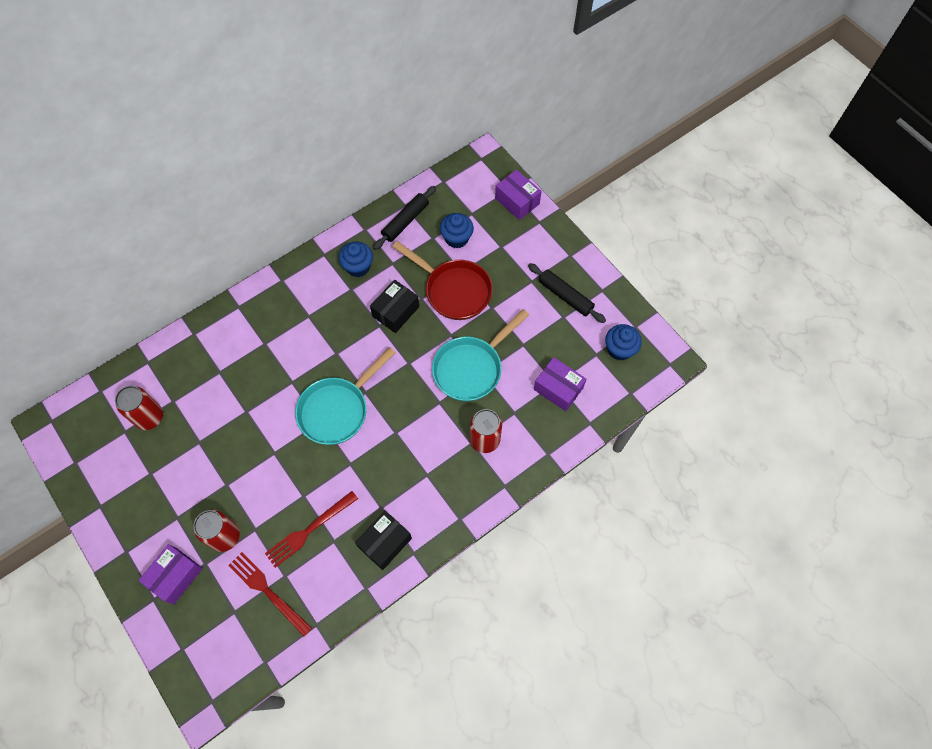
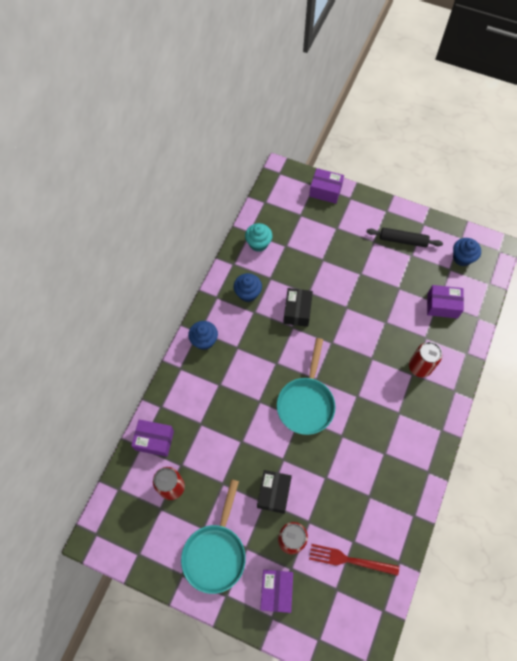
camera: 30 degrees left, 0 degrees up
(165, 363) = (154, 440): none -> purple box
(309, 530) = (347, 499): red fork -> none
(385, 542) = (404, 476): black box -> black box (273, 493)
(405, 221) = (258, 243): black rolling pin -> turquoise cupcake
(454, 290) = (326, 275): red pan -> none
(456, 238) = (302, 237): blue cupcake -> blue cupcake (204, 340)
(471, 368) = (376, 323): turquoise pan -> turquoise pan (215, 552)

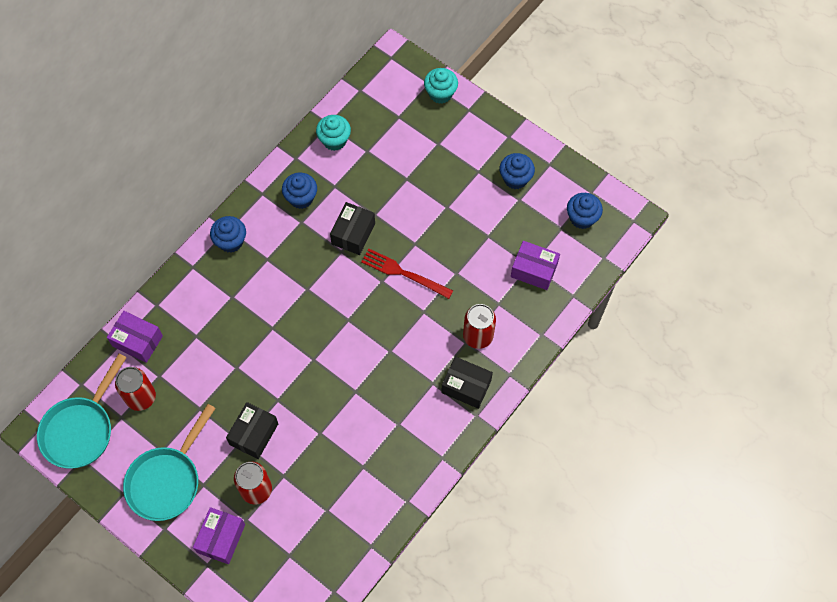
camera: 15 degrees right, 0 degrees up
(306, 403) = (326, 343): turquoise pan -> turquoise pan (81, 430)
(325, 191) = (440, 93): purple box -> turquoise cupcake
(350, 560) = (315, 528): red fork -> red fork (404, 273)
(403, 240) = (515, 178): black rolling pin -> blue cupcake
(425, 409) = (466, 386): none -> black box

